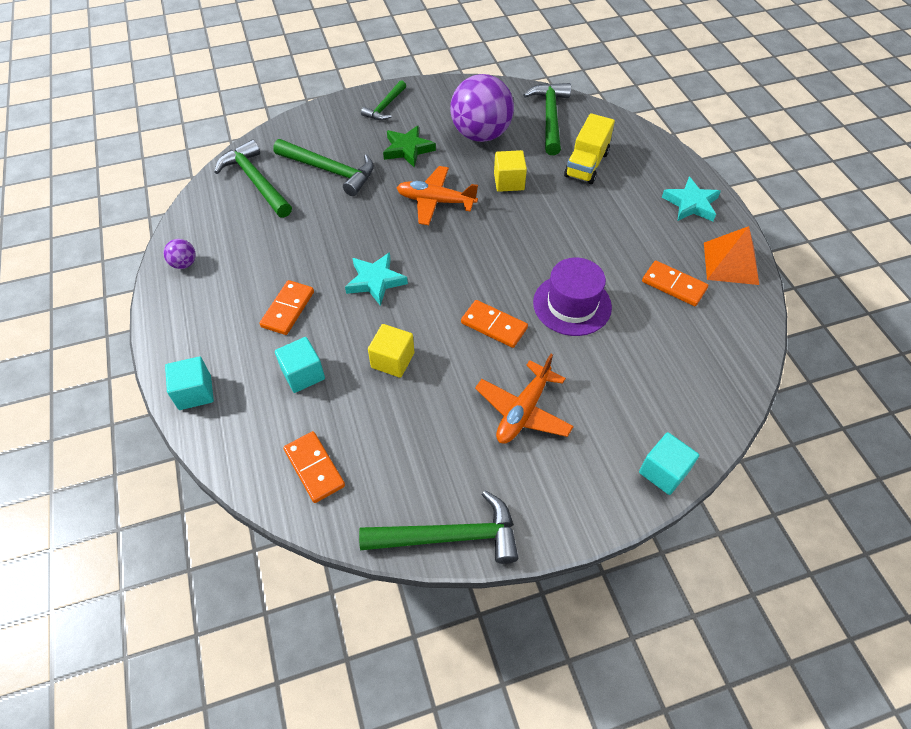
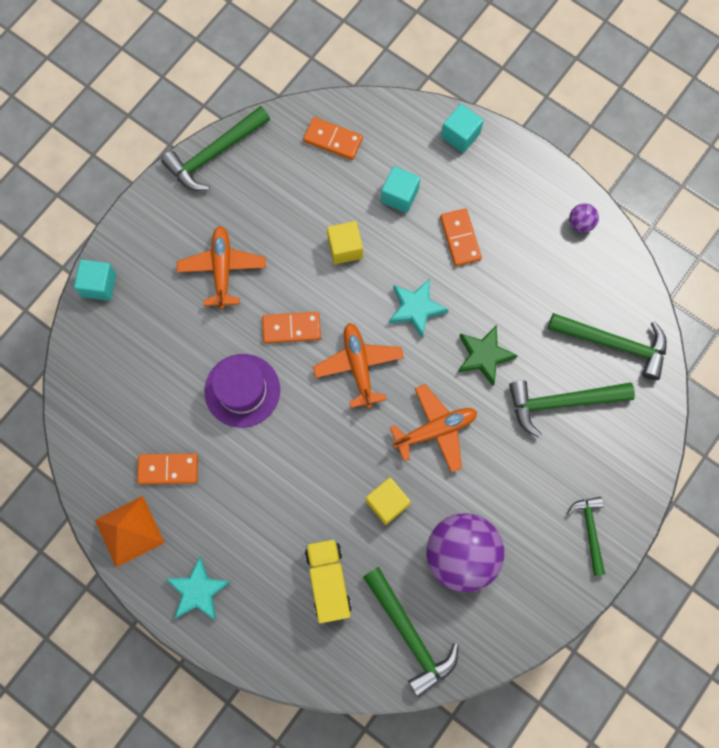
camera: 145 degrees right, 20 degrees up
(408, 149) = (515, 482): green star -> green star (484, 356)
(459, 269) = (358, 366): none -> orange plane

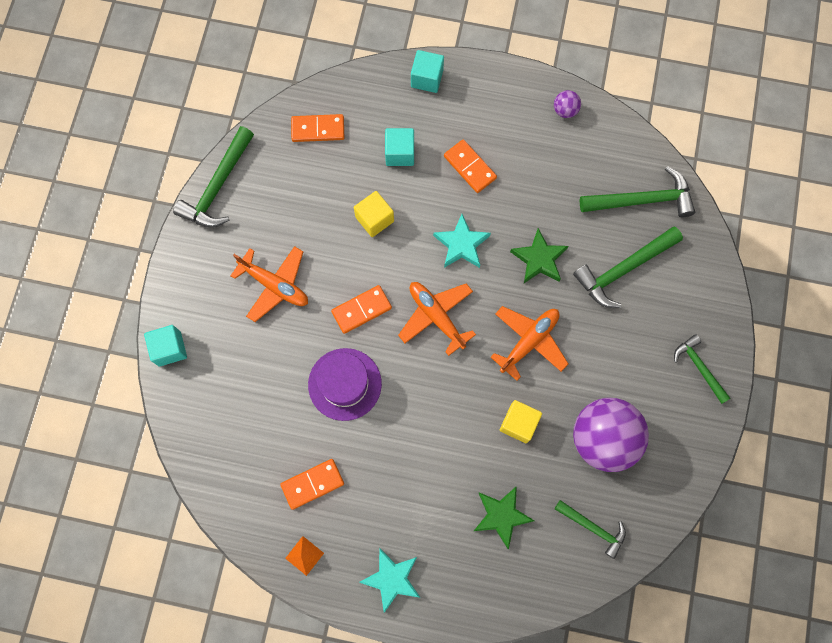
camera: 25 degrees left, 0 degrees up
(129, 531) = (304, 555): orange pyramid -> orange pyramid, size x0.53
(222, 269) = (275, 285): orange plane -> orange plane turned 150 degrees clockwise
(328, 581) = (501, 516): yellow truck -> green star
(410, 634) = (593, 528): green hammer -> green hammer, size x0.61

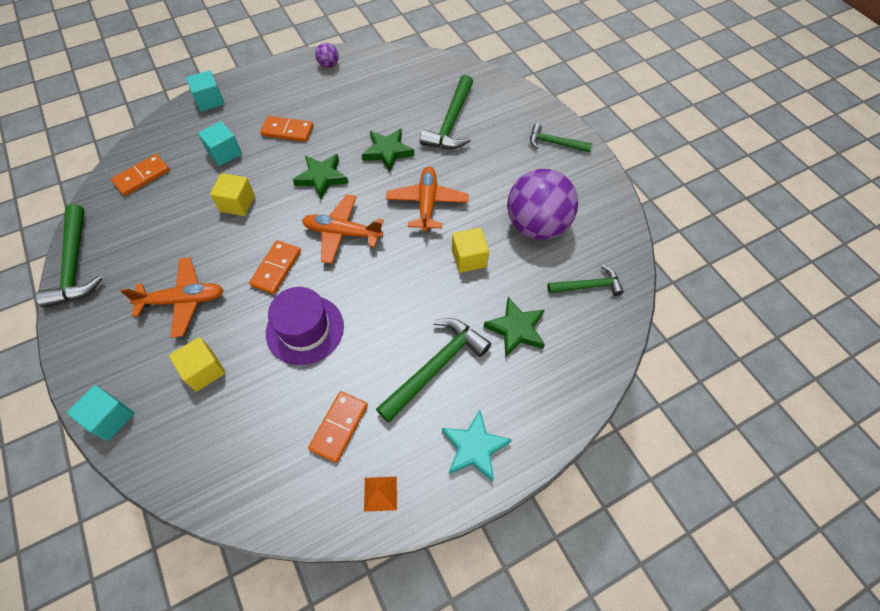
camera: 40 degrees left, 15 degrees down
(252, 361) = (204, 370): none -> yellow cube
(461, 244) = (322, 178): turquoise star -> green star
(642, 200) = (426, 80): green hammer -> green hammer (435, 366)

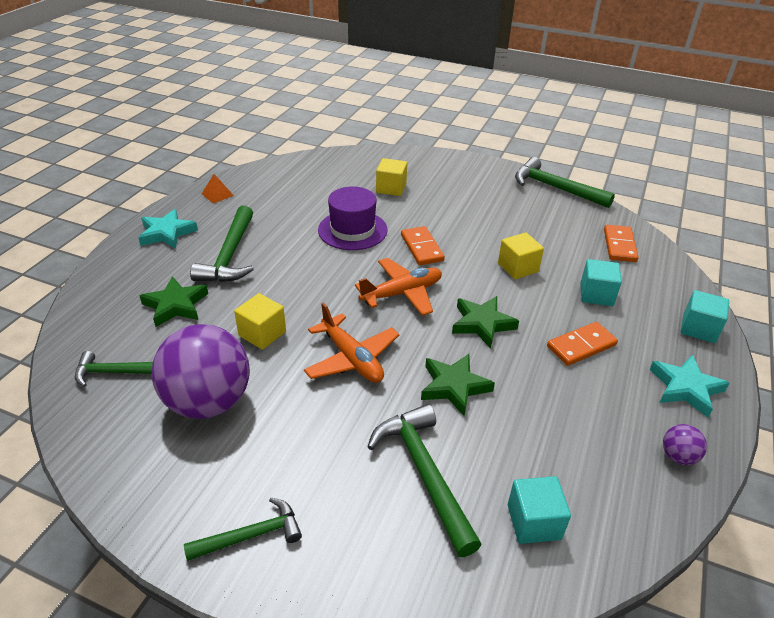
camera: 140 degrees right, 20 degrees down
(110, 418) = (413, 156): turquoise cube -> turquoise cube (534, 522)
(183, 301) = (457, 205): orange plane -> none
(274, 83) = (685, 388): none -> turquoise star
(339, 427) = (272, 204): orange domino -> none
(588, 286) = (115, 372): green hammer -> green hammer turned 45 degrees clockwise

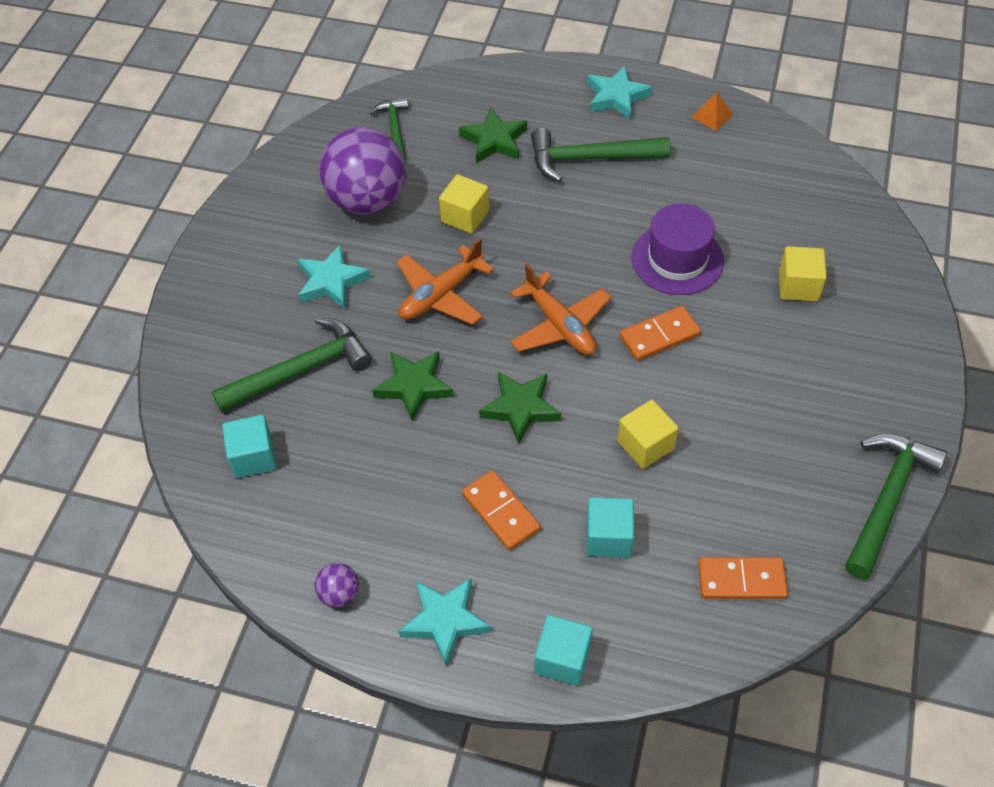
camera: 85 degrees right, 15 degrees up
(251, 535) = (233, 262): green hammer -> none
(310, 440) = (331, 281): none -> turquoise star

